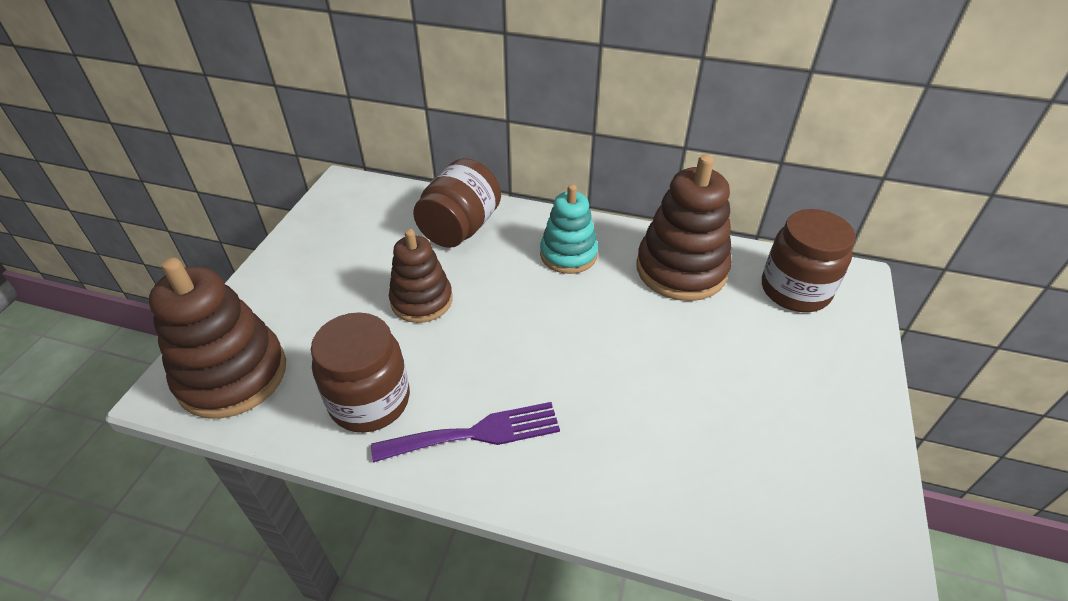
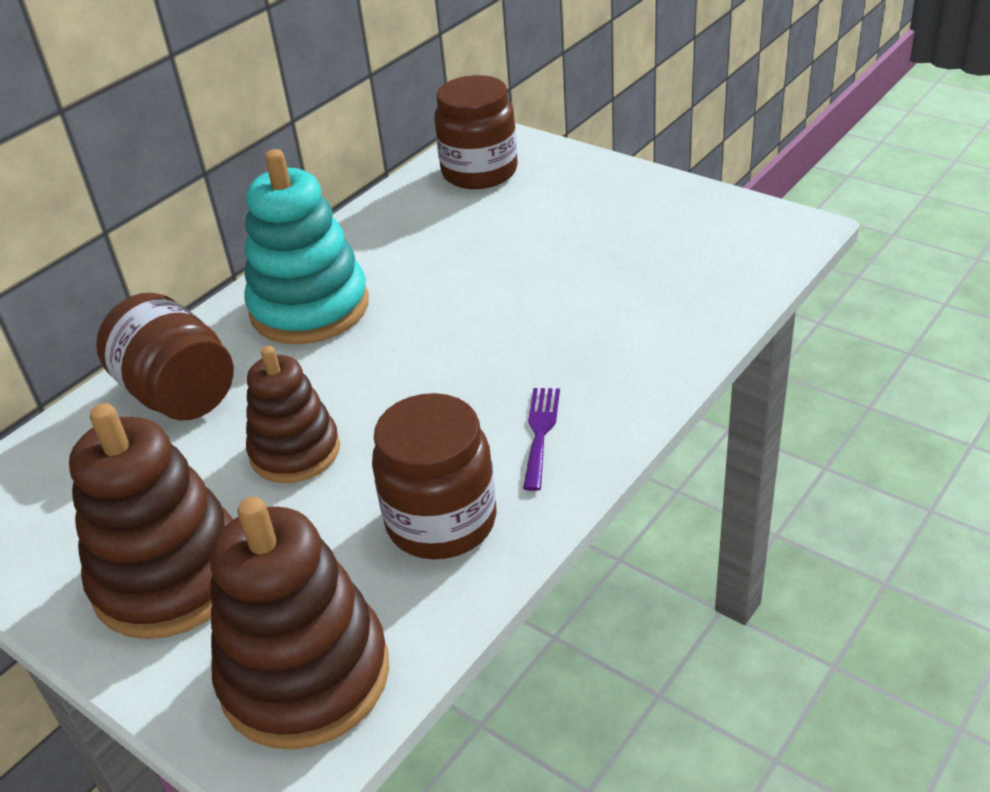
camera: 65 degrees left, 5 degrees down
(476, 433) = (540, 432): purple fork -> purple fork, size x0.64
(568, 254) = (310, 308): turquoise stacking toy -> turquoise stacking toy, size x1.54
(681, 269) = (398, 232): brown stacking toy -> brown stacking toy (170, 577)

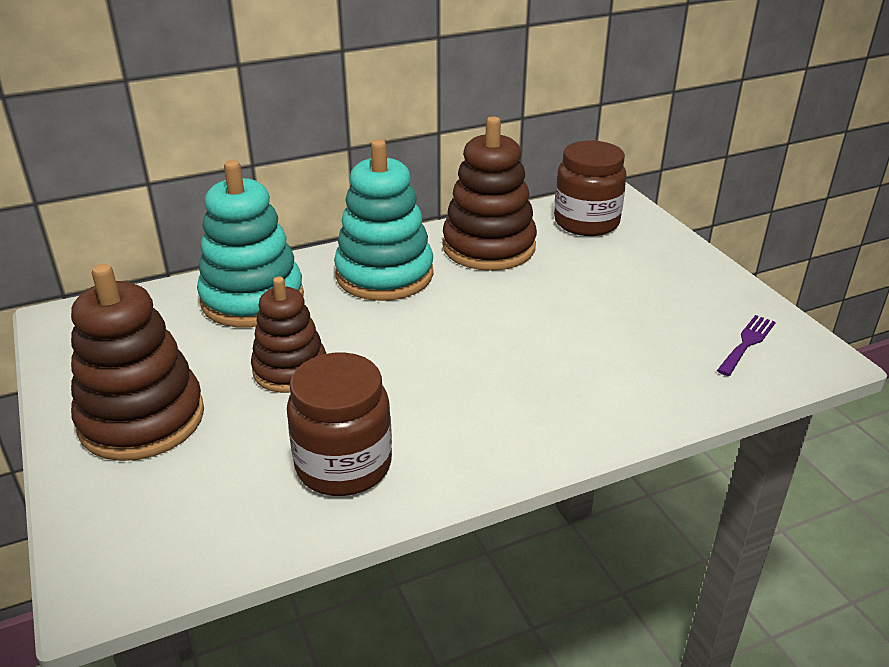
camera: 25 degrees right, 5 degrees down
(179, 394) = (252, 299): brown jar -> turquoise stacking toy
(305, 675) = (161, 530): brown stacking toy -> brown stacking toy (489, 247)
(540, 432) = (470, 432): purple fork -> purple fork (747, 343)

